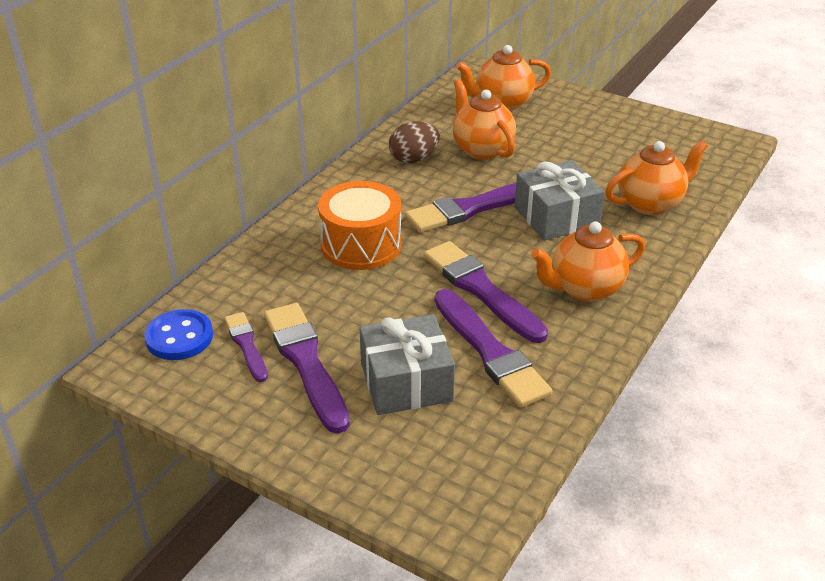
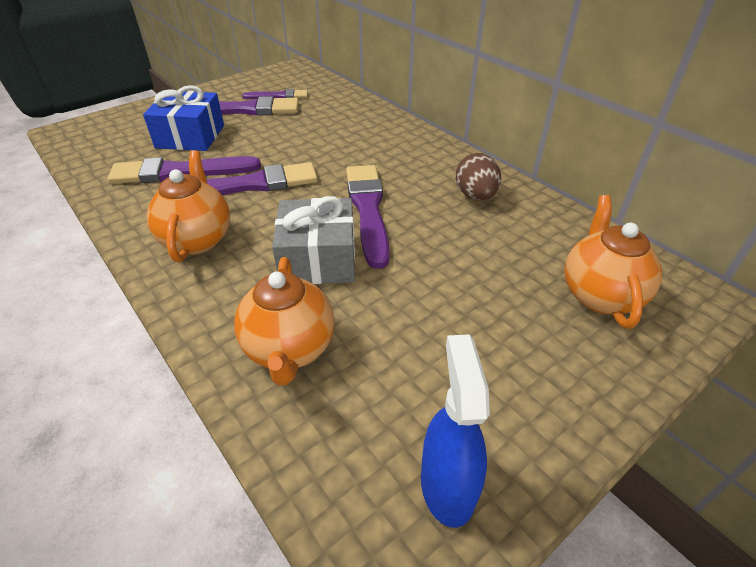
camera: 110 degrees right, 5 degrees up
(179, 337) = (304, 80): blue button -> none
(361, 245) = (351, 146): orange drum -> none
(406, 382) = (190, 136): grey gift -> blue gift
(482, 149) = (480, 245): orange teapot -> none
(681, 137) = (447, 485): none -> blue spray bottle

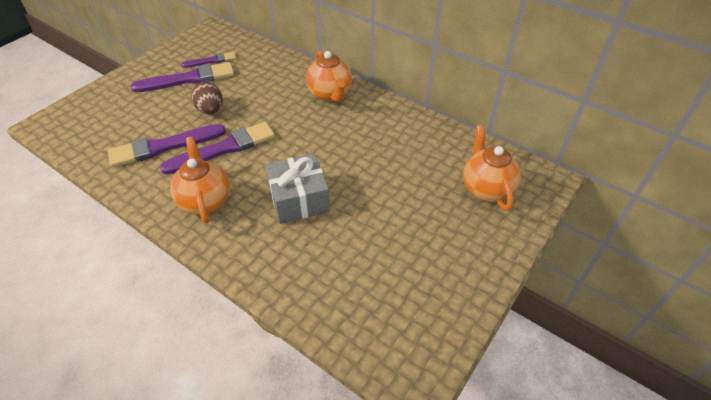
camera: 15 degrees left, 5 degrees up
(190, 136) = (155, 112): blue gift -> none
(290, 349) = (305, 267): orange teapot -> orange teapot (330, 95)
(368, 210) = (320, 154): purple brush -> none
(447, 485) = (426, 325): blue spray bottle -> none
(475, 196) = (391, 129): brown egg -> brown egg (210, 110)

